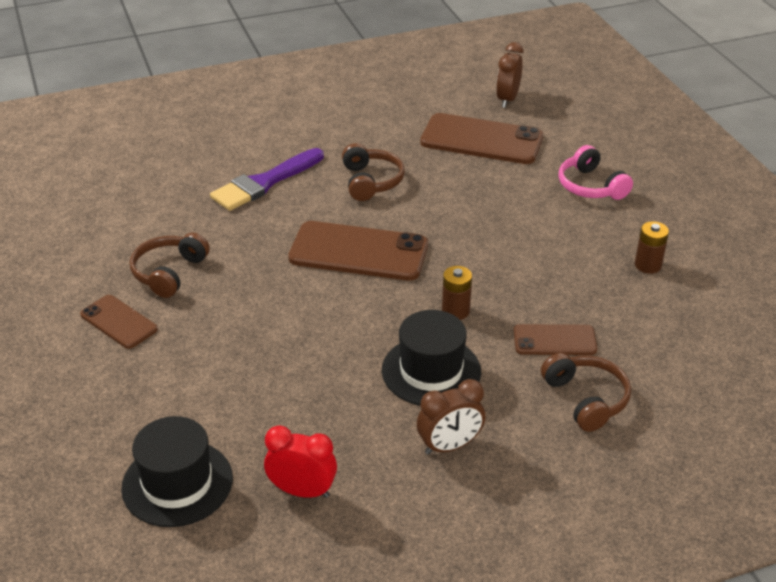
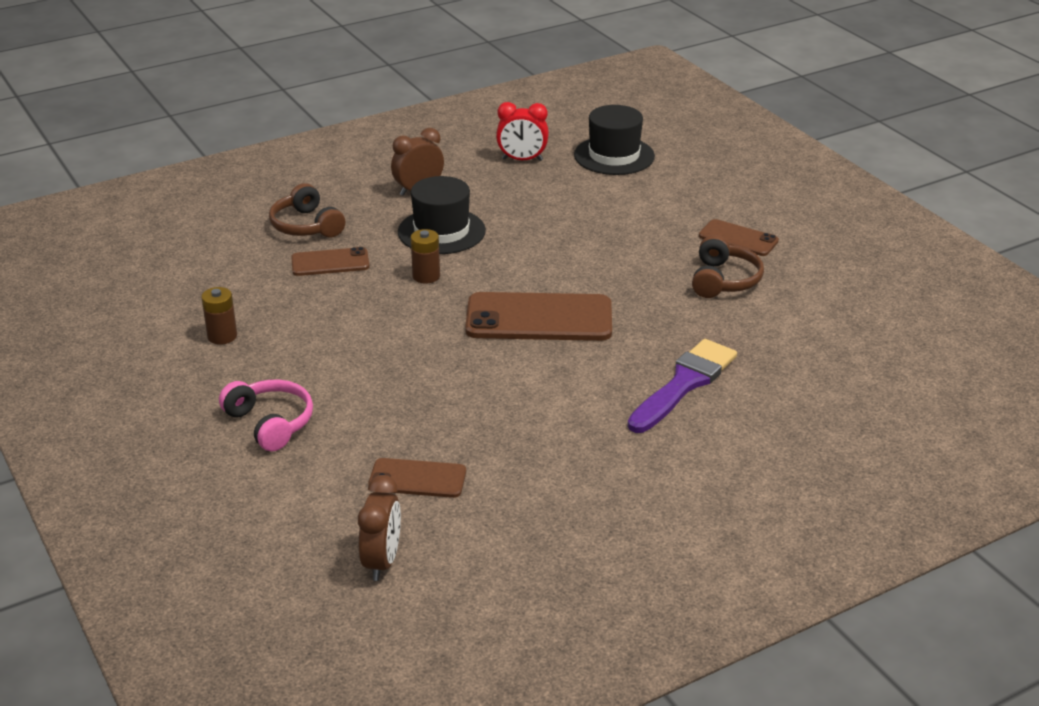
camera: 170 degrees right, 5 degrees down
(371, 181) = (553, 399): brown headphones -> none
(481, 140) = (417, 479): brown phone -> brown phone, size x0.56

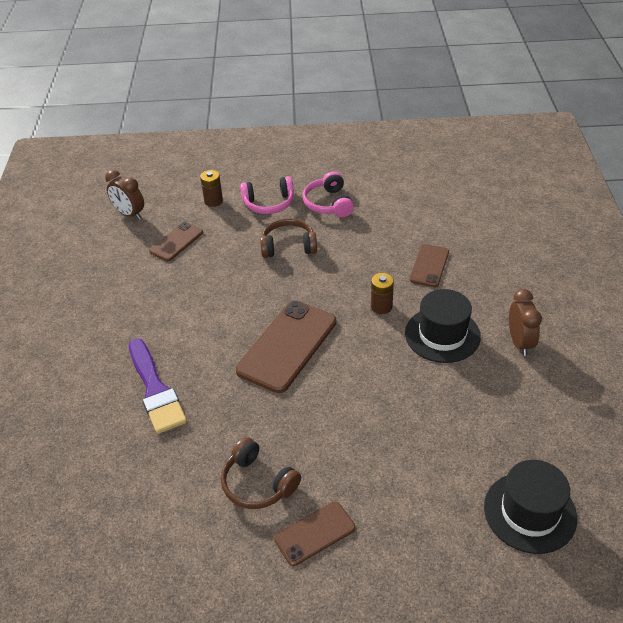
camera: 120 degrees right, 10 degrees up
(222, 336) = (368, 203): brown battery -> brown battery (213, 201)
(241, 369) = (328, 203): none -> pink headphones
(306, 226) = (490, 267): brown headphones -> brown headphones (288, 246)
(522, 160) = (550, 432): red clock -> none

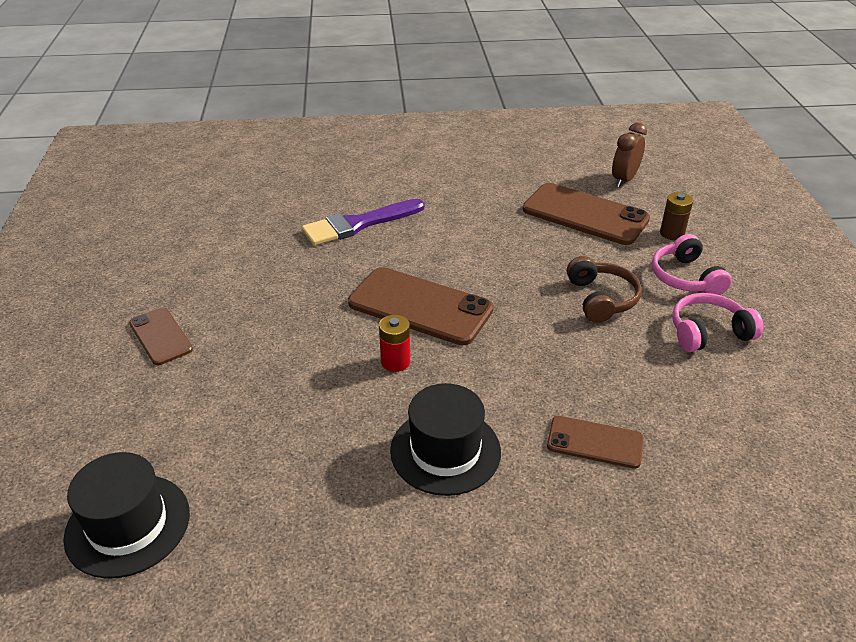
camera: 85 degrees right, 5 degrees down
(176, 242) = (585, 214): brown phone -> brown phone, size x1.79
(258, 483) = (230, 296): brown headphones -> none
(354, 361) = (395, 362): none -> red battery
(381, 306) = (496, 387): brown battery -> none
(519, 342) = (432, 547): brown clock -> none

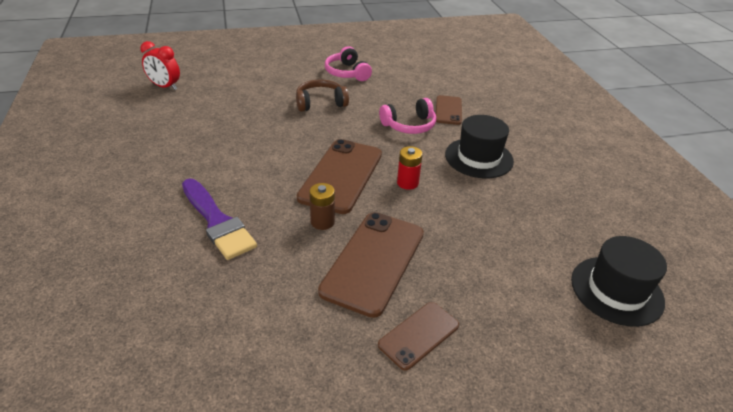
camera: 100 degrees left, 0 degrees up
(585, 214) = (214, 104): brown phone -> brown phone (373, 262)
(624, 180) = (165, 87): brown clock -> red clock
(672, 233) = (243, 75): brown battery -> brown battery (322, 222)
(685, 278) = (294, 74): pink headphones -> pink headphones (409, 125)

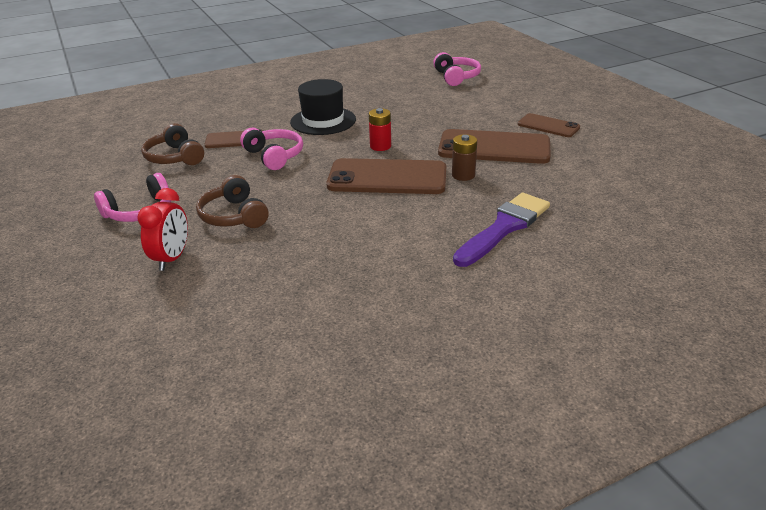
camera: 100 degrees left, 5 degrees down
(165, 87) = (204, 381): red clock -> red clock (172, 258)
(424, 85) = (175, 157): none -> brown headphones
(616, 290) = (456, 77): black hat -> pink headphones

